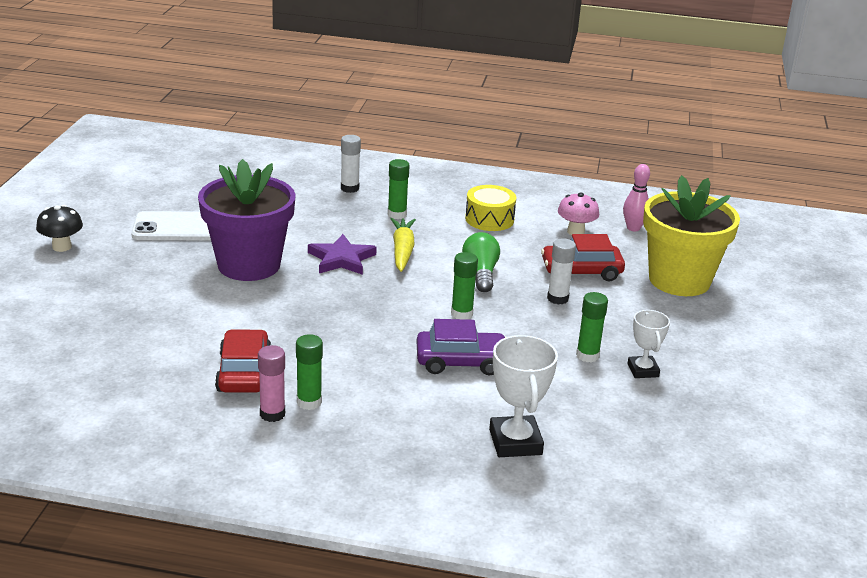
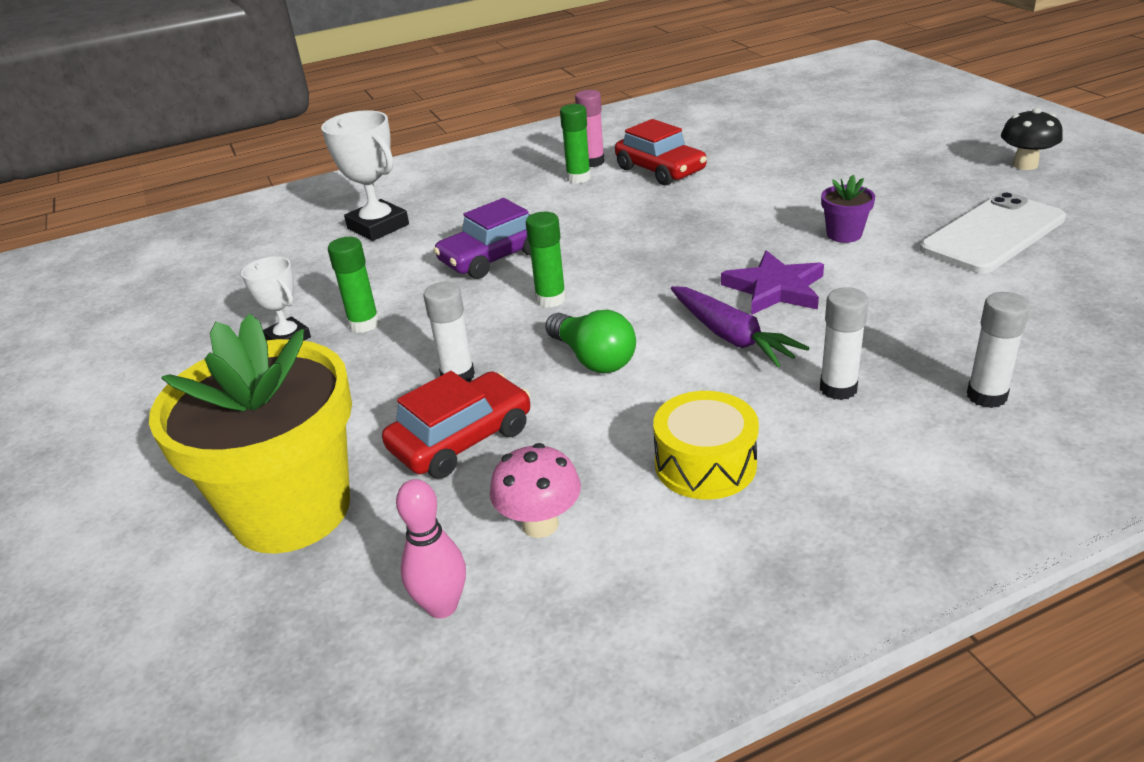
camera: 150 degrees right, 5 degrees up
(249, 265) = (844, 234): purple flower pot -> purple flower pot, size x0.40
(397, 214) = (838, 389): green glue stick -> white glue stick
(402, 251) = (731, 337): yellow carrot -> purple carrot

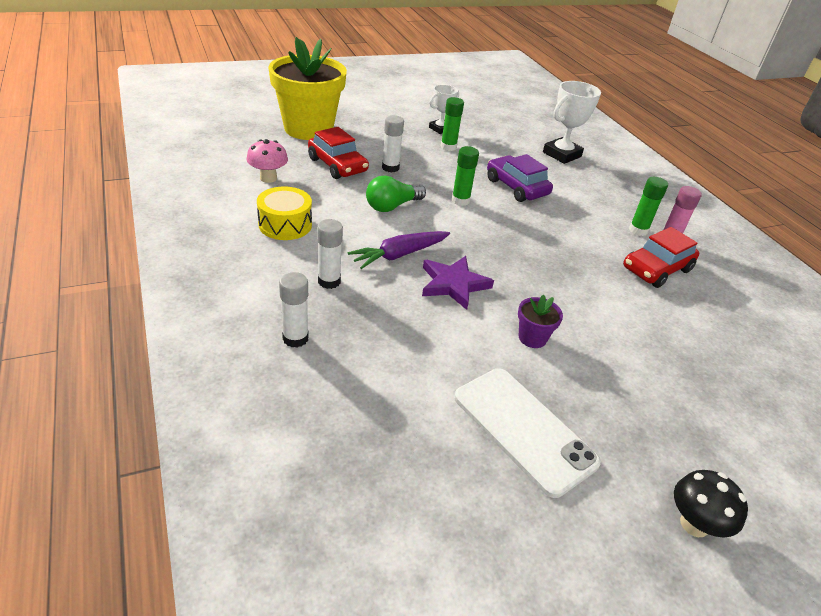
camera: 85 degrees right, 5 degrees up
(442, 606) = (235, 155): pink bowling pin -> none

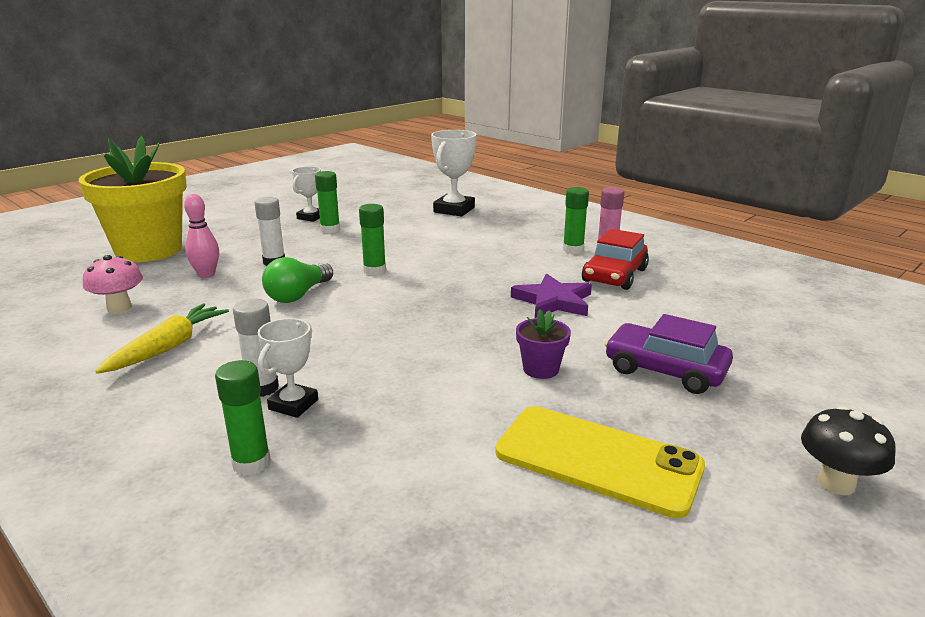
camera: 20 degrees left, 15 degrees down
(285, 224) = (168, 347): yellow drum -> yellow carrot
(295, 338) = (251, 463): white glue stick -> green glue stick
(337, 165) = (206, 274): red car -> pink bowling pin
(342, 302) = (293, 404): none -> white trophy
(399, 255) = (336, 337): purple carrot -> none
(453, 284) = (418, 347): purple star -> purple star (553, 301)
(516, 187) = (427, 245): purple car -> purple car (665, 370)
(523, 429) = (597, 460): white phone -> yellow phone

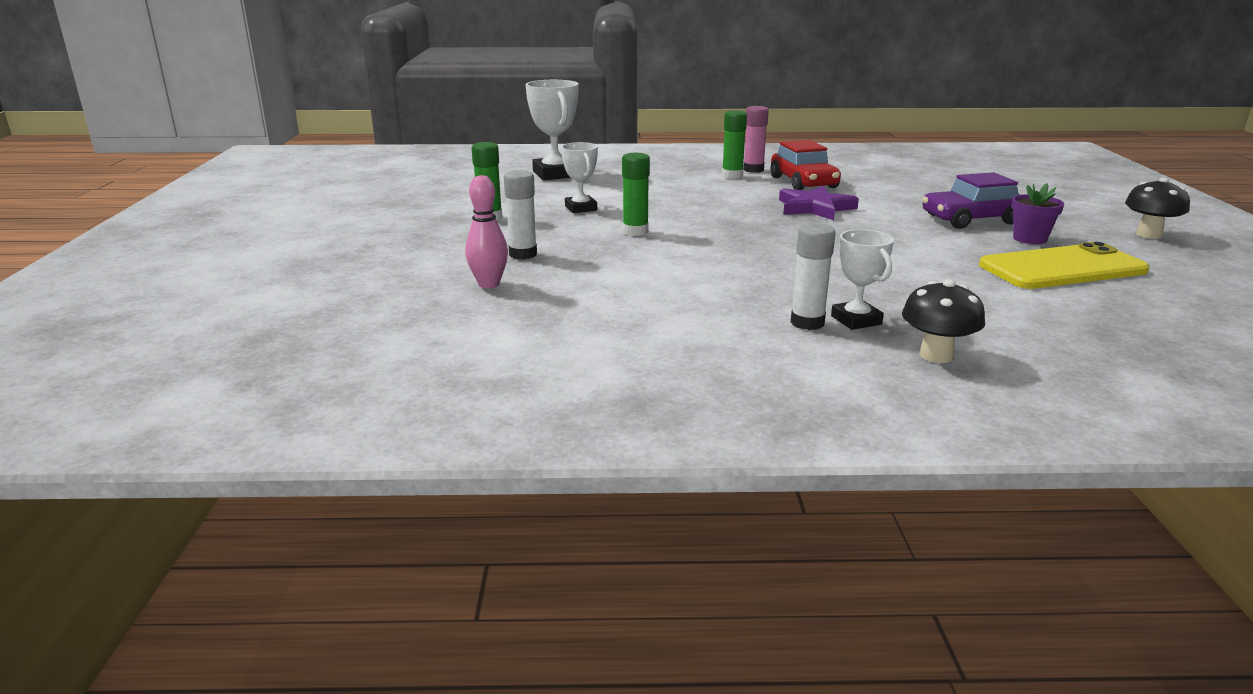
camera: 45 degrees left, 0 degrees up
(119, 308) = (493, 336): pink mushroom -> none
(149, 250) = (341, 290): yellow flower pot -> none
(168, 347) = (649, 336): yellow carrot -> none
(251, 463) = (936, 355): green glue stick -> black mushroom
(298, 295) = (630, 266): green light bulb -> none
(311, 217) = (432, 214): white trophy -> white trophy (581, 208)
(541, 369) = (919, 243): purple flower pot -> purple flower pot (1029, 239)

